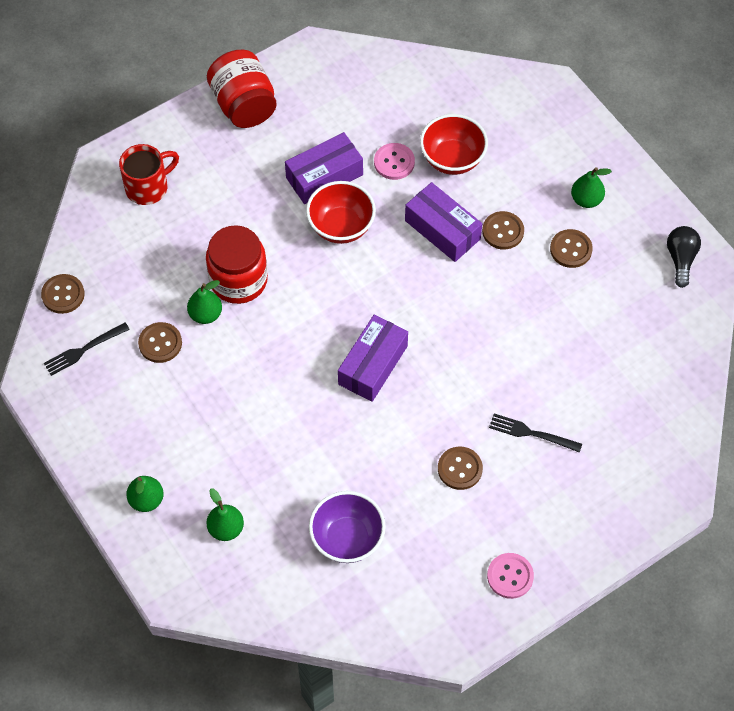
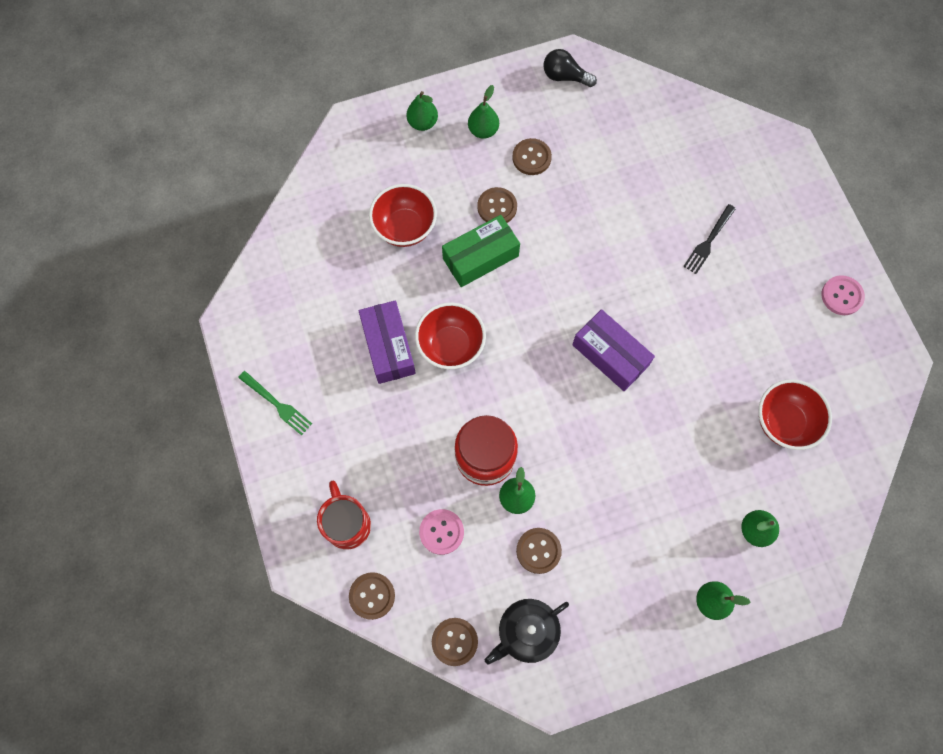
camera: 75 degrees left, 10 degrees up
(84, 350) = (527, 632): black fork -> black teapot
(244, 105) = (277, 404): red jar -> green fork
(347, 539) = (784, 422): purple bowl -> red bowl
(394, 162) = (392, 280): pink button -> pink button (441, 532)
(442, 230) = (480, 257): purple box -> green box
(460, 469) = (732, 308): brown button -> brown button (372, 596)
(575, 145) = (423, 123): none -> green pear

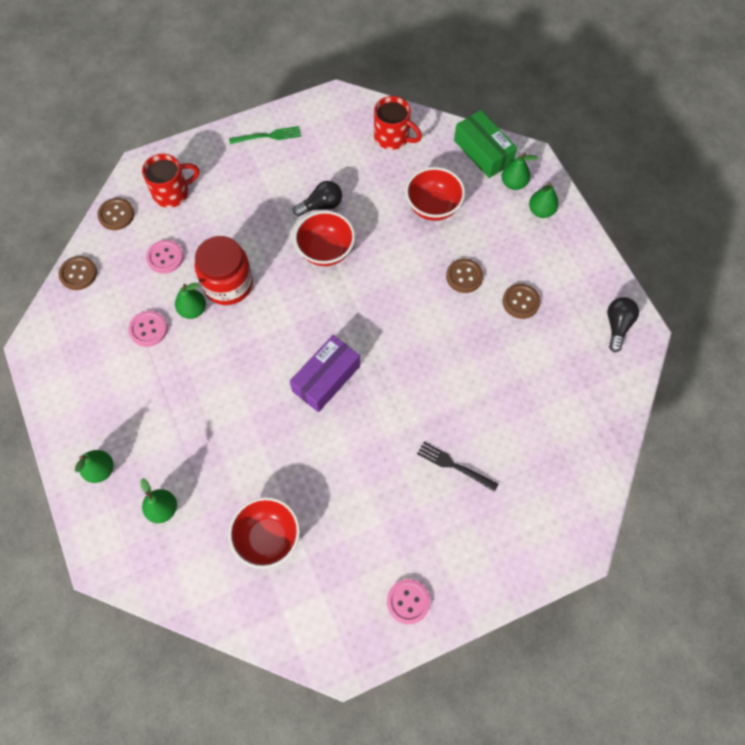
camera: 85 degrees right, 5 degrees down
(277, 404) = (268, 136): green fork -> green fork turned 135 degrees counterclockwise
(302, 261) = (393, 137): none -> red mug
(388, 347) = (321, 206): purple box -> black light bulb
(480, 257) = (412, 267): green box -> green box (483, 152)
(483, 130) = (542, 260): green pear -> green pear (513, 183)
(527, 632) = (83, 324): black teapot -> none
(538, 551) = (148, 329): brown button -> pink button

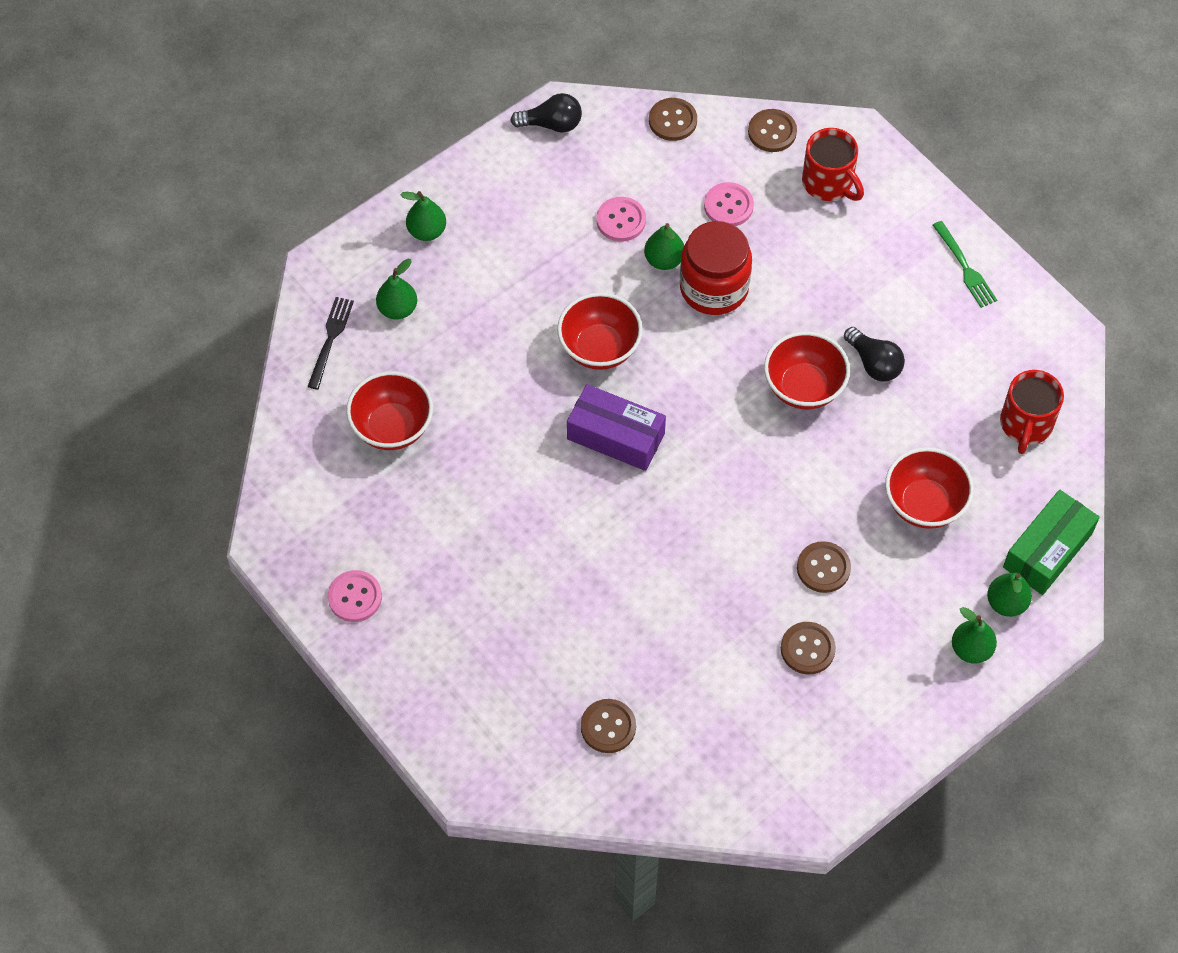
camera: 75 degrees right, 5 degrees down
(250, 371) = (599, 348): none -> red bowl
(454, 466) = (540, 613): black fork -> black fork (330, 339)
(553, 442) = (608, 727): none -> brown button
(617, 326) = (811, 784): black light bulb -> black light bulb (551, 124)

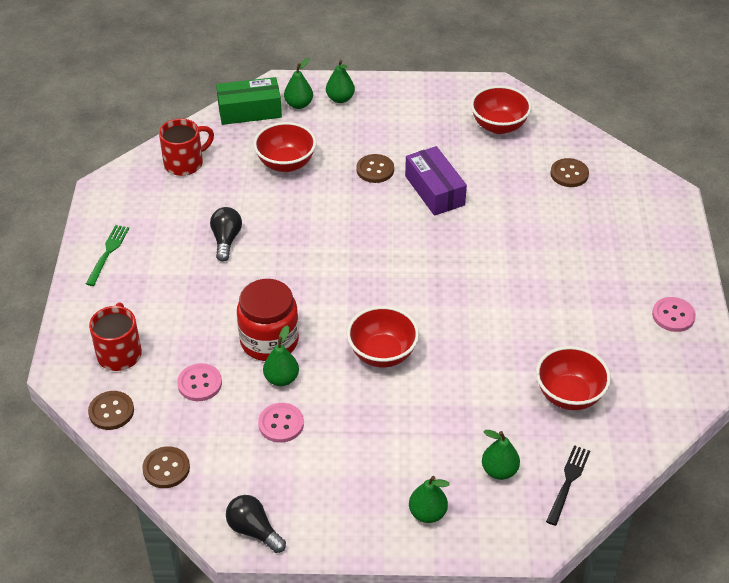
camera: 140 degrees left, 15 degrees down
(330, 339) = (568, 482): black fork -> black fork turned 150 degrees clockwise
(616, 436) = (424, 299): purple box -> purple box (434, 190)
(803, 387) = (282, 254): red bowl -> red bowl (499, 126)
(807, 649) = (424, 144): brown button -> none

